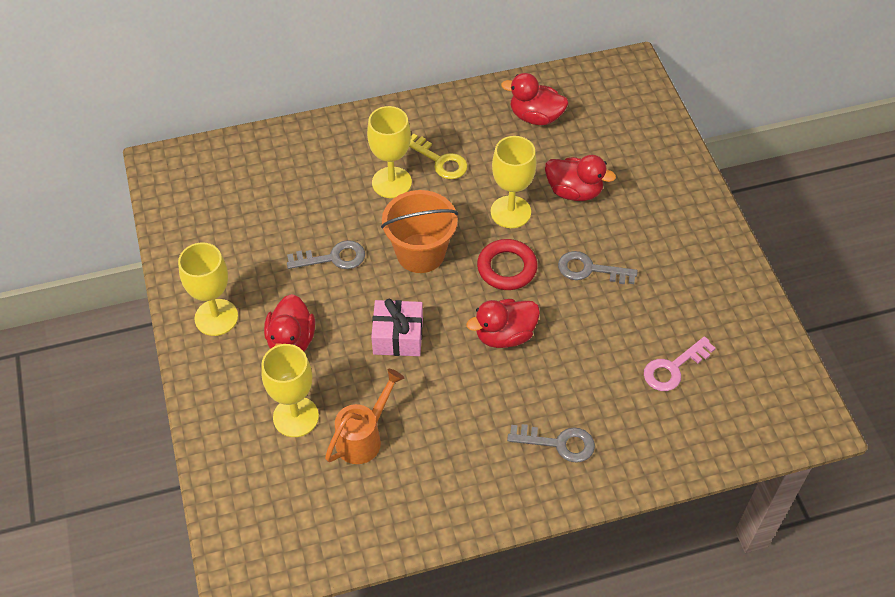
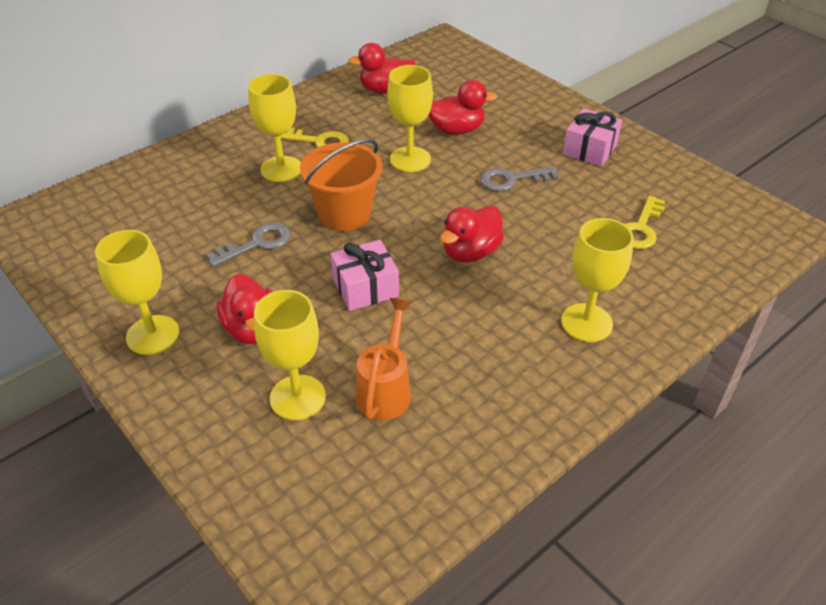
camera: 25 degrees left, 10 degrees down
(507, 268) = (435, 201): red ring -> none
(559, 443) = (586, 323): grey key -> yellow goblet
(673, 368) = (641, 228): pink key -> yellow key
(687, 261) = (589, 149): none -> pink gift

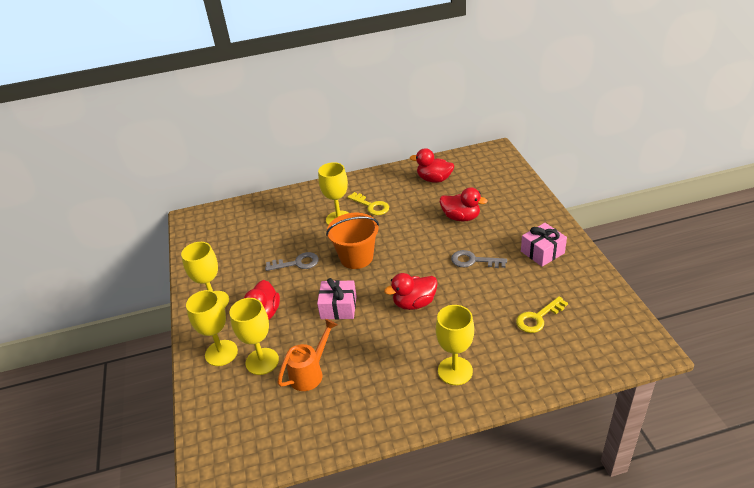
camera: 30 degrees right, 5 degrees down
(410, 159) = (418, 231): yellow goblet -> yellow goblet (221, 353)

